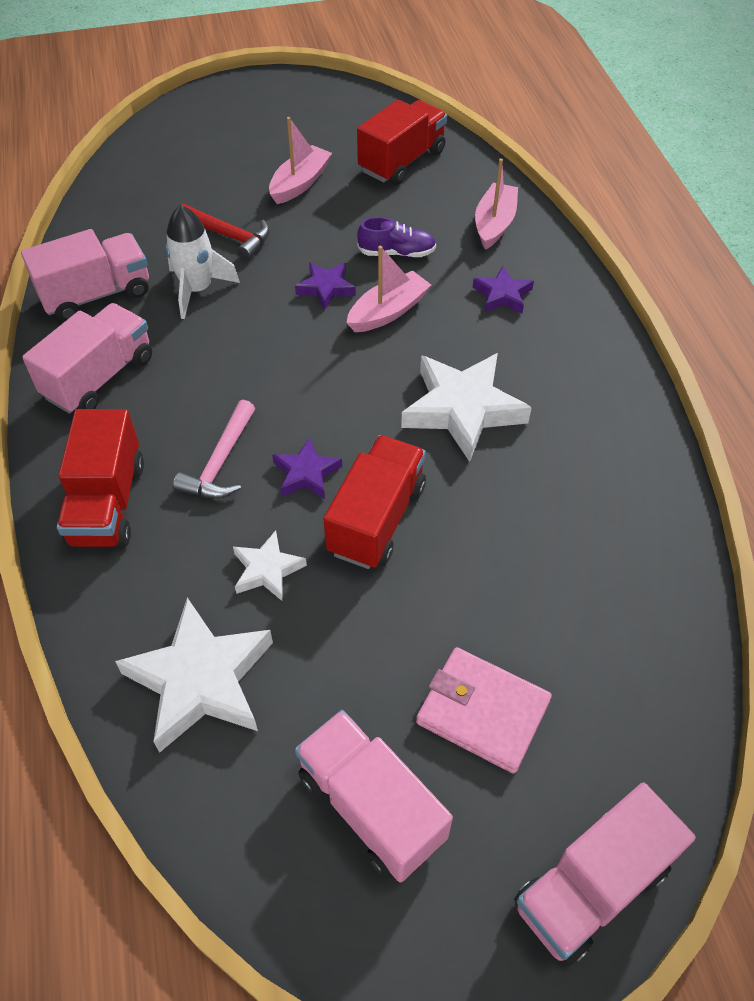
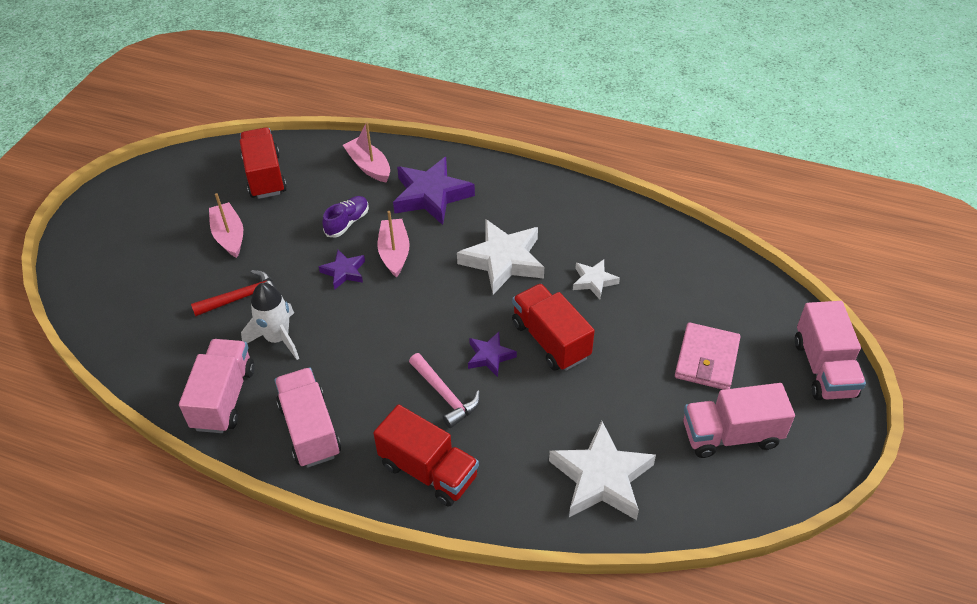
camera: 55 degrees left, 5 degrees down
(267, 570) = (547, 409): white star -> white star (594, 281)
(482, 712) = (706, 359): pink wallet -> pink wallet turned 45 degrees counterclockwise
(502, 295) = (431, 195): purple star -> purple star, size x1.90

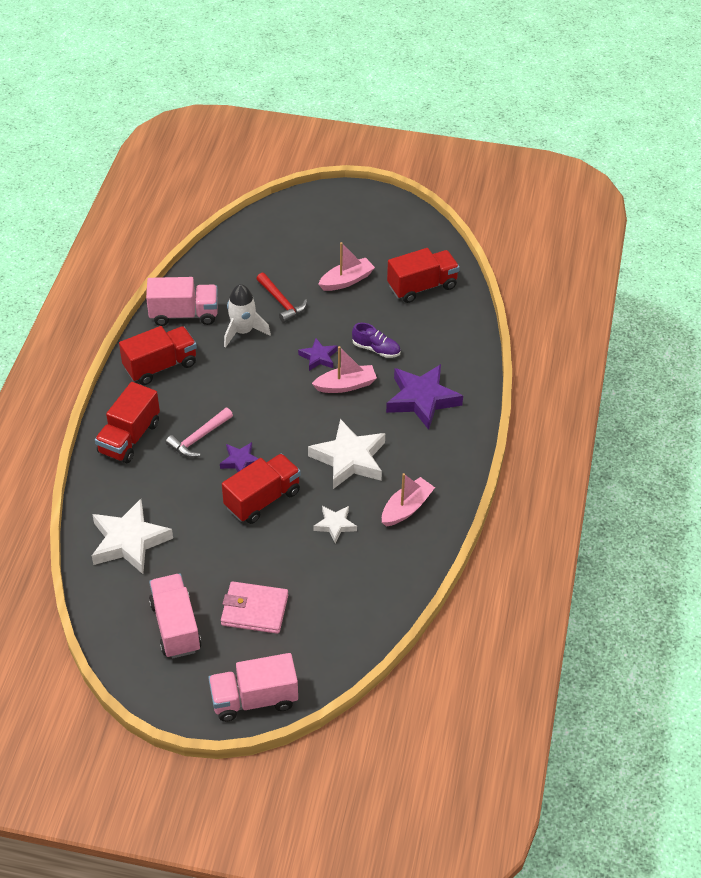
camera: 80 degrees right, 0 degrees up
(310, 429) = (160, 366): pink truck -> red truck
(369, 166) = (451, 351): pink boat -> pink boat (406, 508)

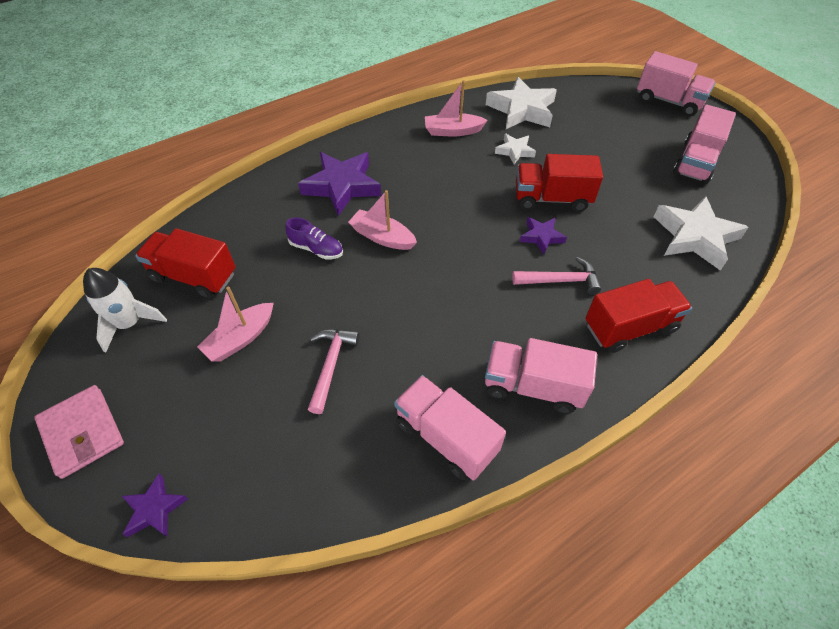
camera: 135 degrees left, 5 degrees up
(160, 366) = (533, 386): red truck -> pink truck
(243, 331) = (407, 361): white rocket -> white rocket (130, 323)
(254, 610) = (626, 140): pink wallet -> pink wallet (82, 433)
(281, 302) = (331, 365): red hammer -> pink hammer
(318, 357) = (372, 278): purple star -> purple star (154, 509)
(346, 280) = (241, 338): pink boat -> pink boat turned 60 degrees counterclockwise
(349, 459) = (452, 183): white star -> white star (521, 110)
(376, 349) = (316, 249): purple shoe -> purple shoe turned 135 degrees clockwise

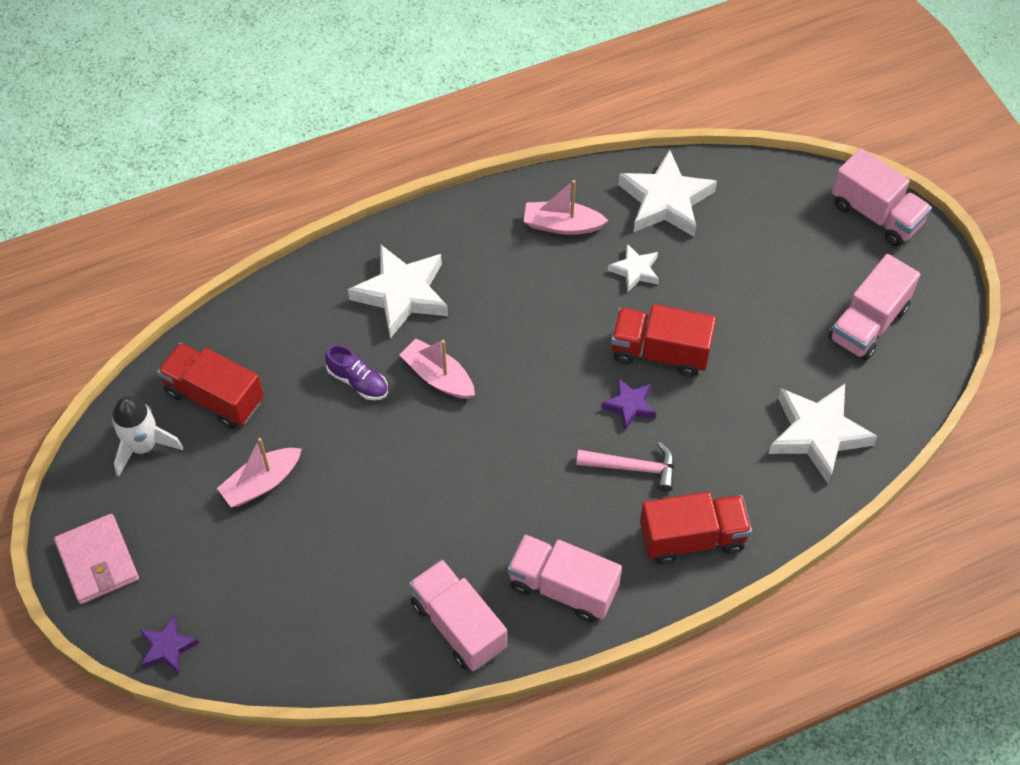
camera: 10 degrees right, 5 degrees up
(331, 365) = (354, 529): pink hammer -> none
(342, 186) = (402, 294): purple star -> white star

